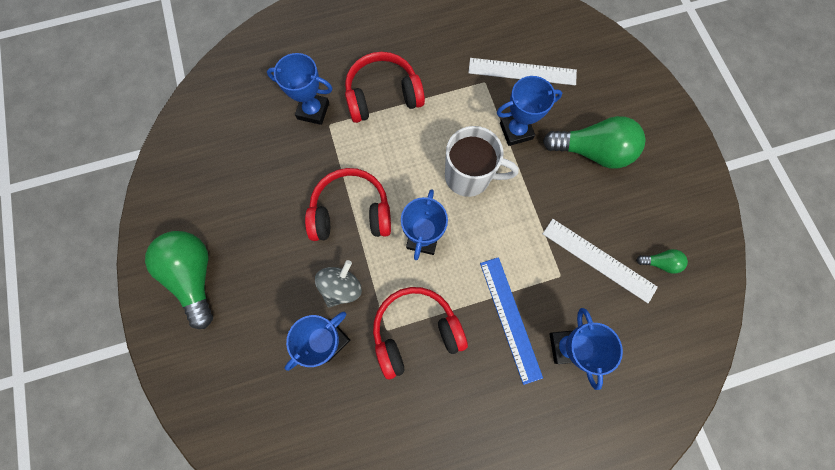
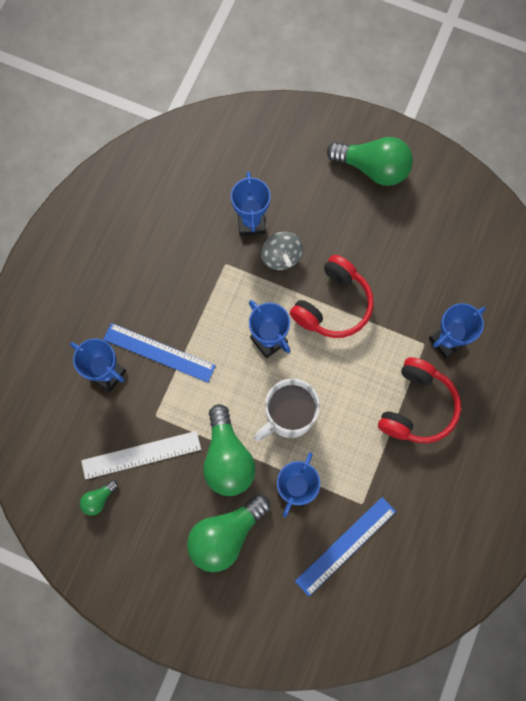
camera: 130 degrees right, 0 degrees up
(415, 331) = (207, 282): red headphones -> none
(522, 71) = (346, 546): white ruler -> blue ruler
(540, 194) = (227, 458): none -> green light bulb

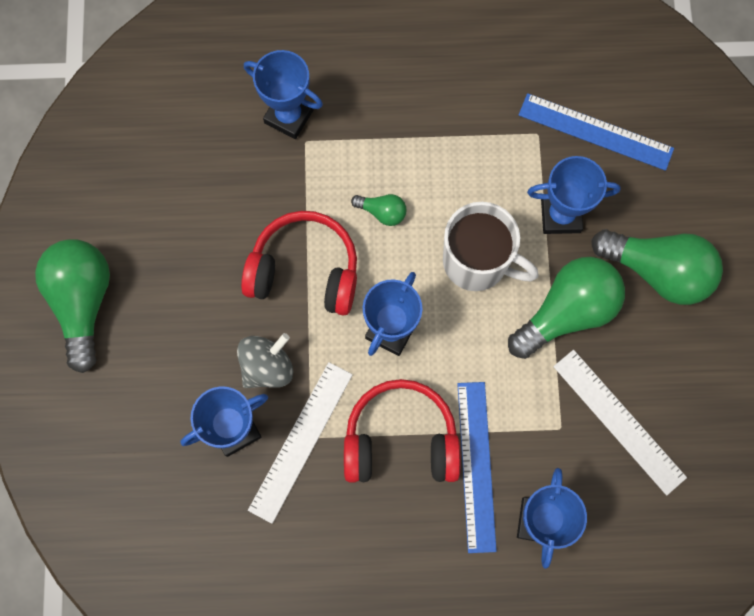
camera: 115 degrees left, 0 degrees up
(99, 499) = (700, 447): green light bulb -> green light bulb (382, 212)
(226, 257) = (300, 441): none -> white ruler
(417, 407) = (390, 118): red headphones -> red headphones (400, 440)

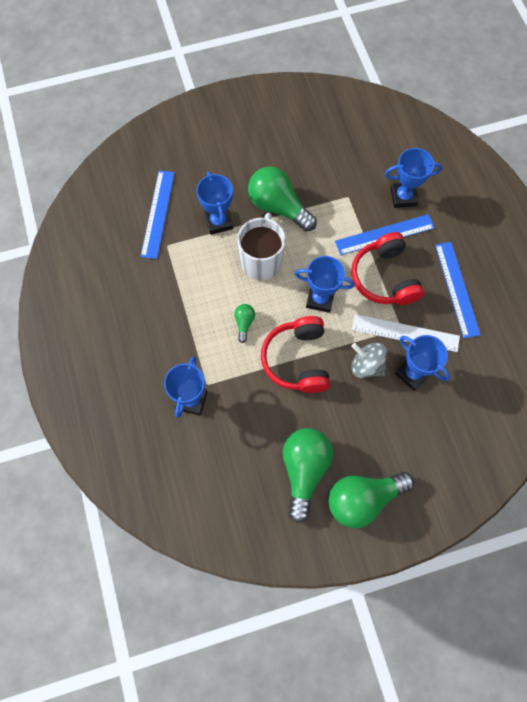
camera: 105 degrees left, 5 degrees down
(350, 549) = (456, 289): none -> blue ruler
(619, 421) = (333, 169): white ruler -> none
(657, 271) = (239, 166): green light bulb -> green light bulb (304, 470)

